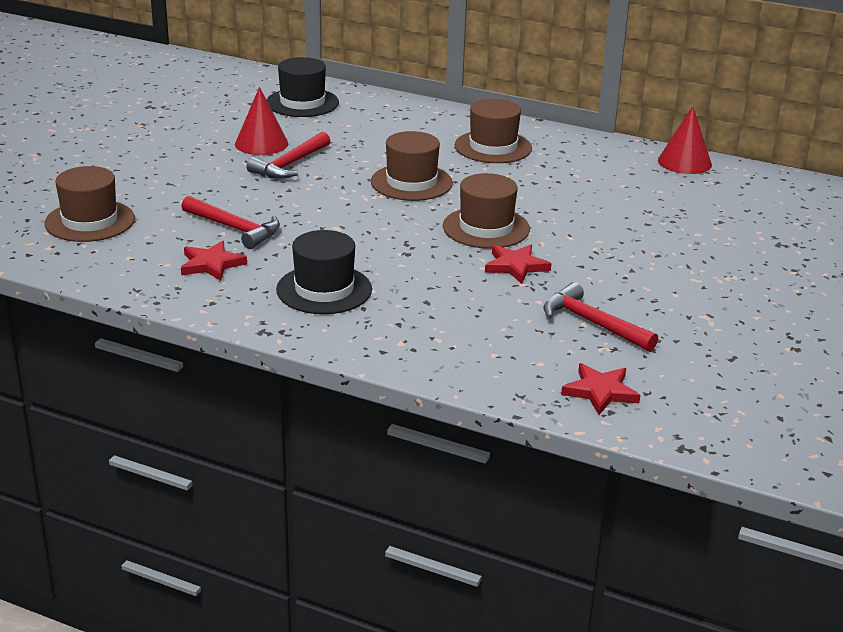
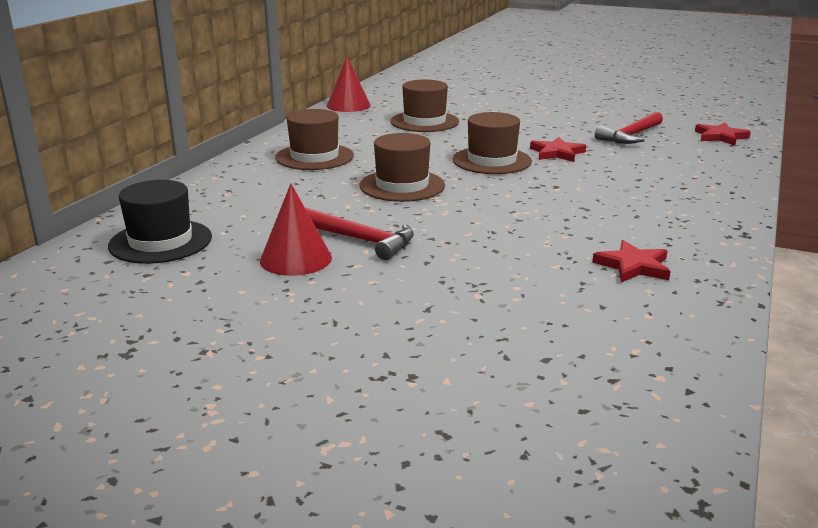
camera: 90 degrees left, 5 degrees down
(90, 221) = (565, 354): brown hat -> brown hat (424, 122)
(234, 228) = (542, 260): red hammer -> none
(324, 290) = (647, 214): black hat -> none

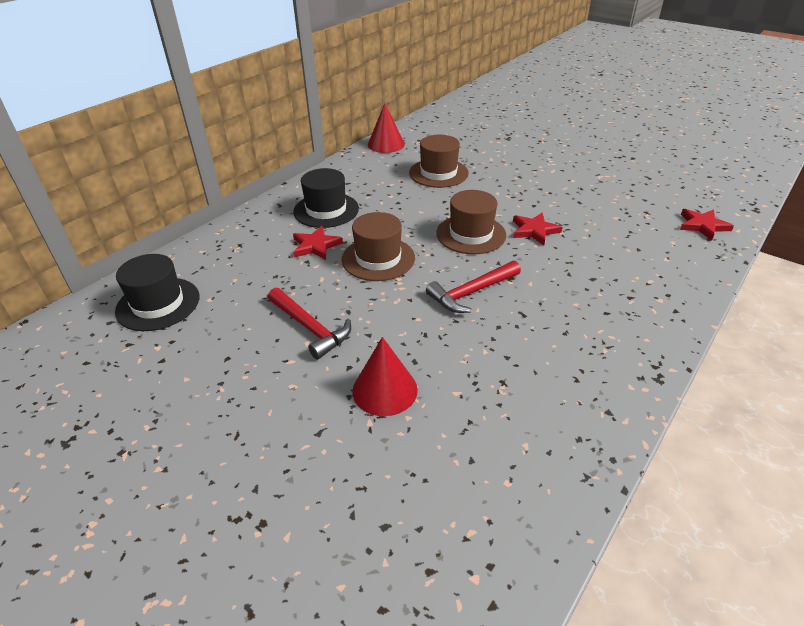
camera: 15 degrees right, 15 degrees up
(296, 259) = (247, 344): red cone -> red cone (385, 390)
(314, 157) = (326, 210): brown hat -> black hat
(630, 136) = (615, 214): red hammer -> red hammer (471, 292)
(633, 266) = (527, 407): red star -> red star (316, 246)

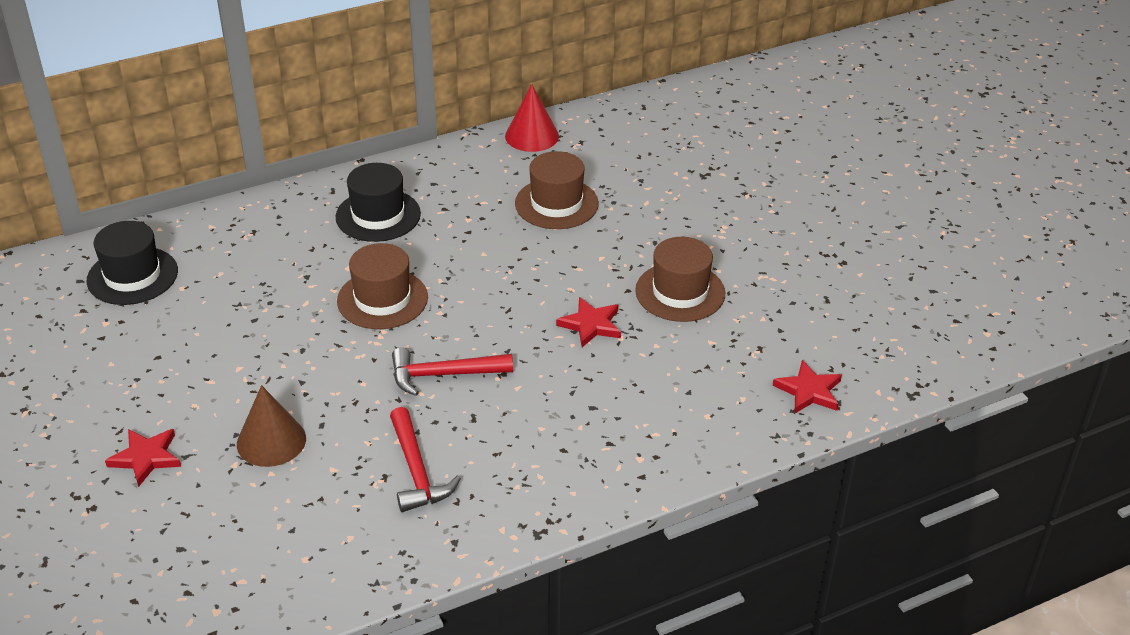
camera: 25 degrees right, 0 degrees up
(310, 328) = (253, 354): red hammer -> red hammer (416, 471)
(316, 246) = (330, 260): red star -> red star (146, 458)
(385, 390) = (271, 441): red cone -> brown cone
(471, 234) = (512, 304): brown hat -> brown hat (680, 292)

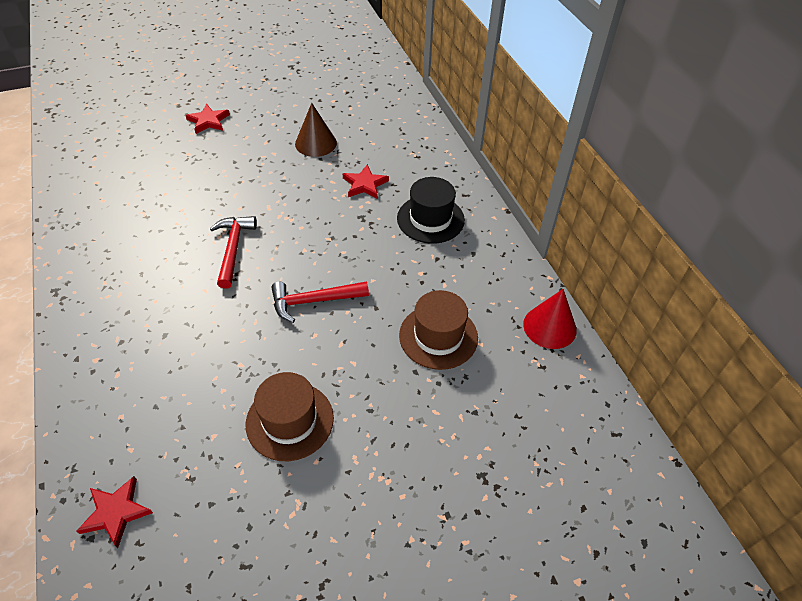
camera: 95 degrees right, 10 degrees up
(132, 276) = (376, 108): black hat -> none
(271, 441) = (201, 167): brown cone -> brown cone (315, 143)
(382, 299) = (327, 219): brown hat -> none
(416, 471) = (144, 231): red hammer -> red hammer (314, 301)
(591, 325) = (263, 344): red star -> red star (365, 184)

